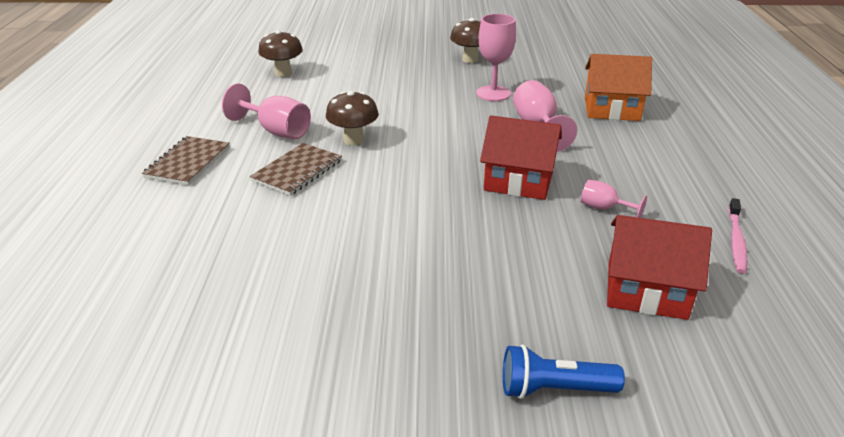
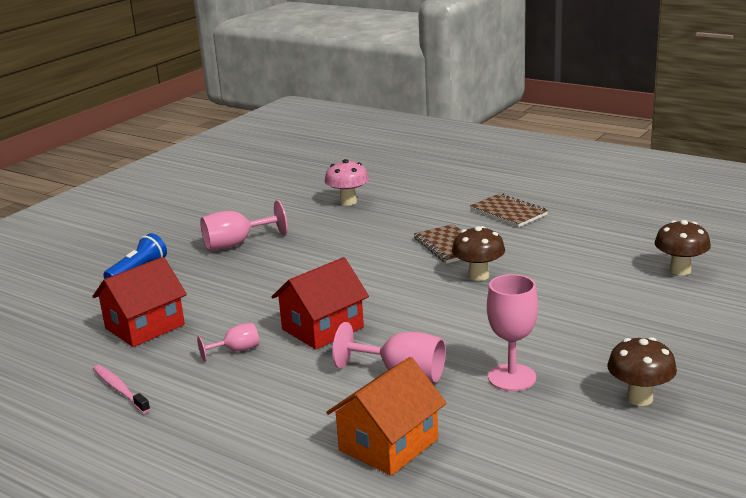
camera: 125 degrees right, 10 degrees down
(191, 289) = (348, 202): none -> pink mushroom
(276, 131) = (532, 248): pink goblet -> pink goblet (236, 244)

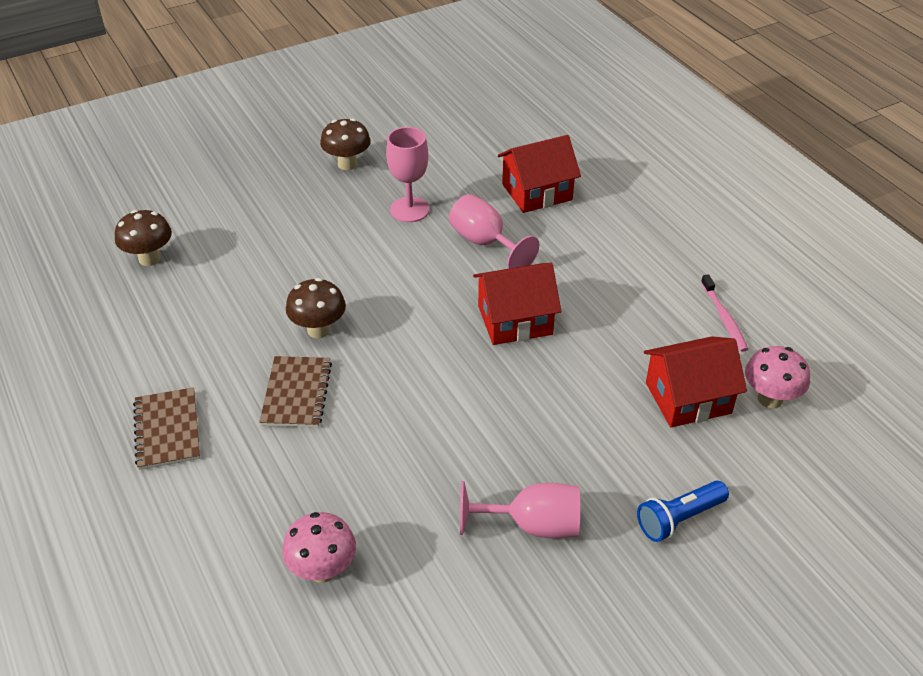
camera: 155 degrees left, 20 degrees up
(71, 346) = (770, 399): none -> pink mushroom
(236, 350) = (606, 324): pink goblet -> none
(388, 445) = (537, 192): orange house -> red house

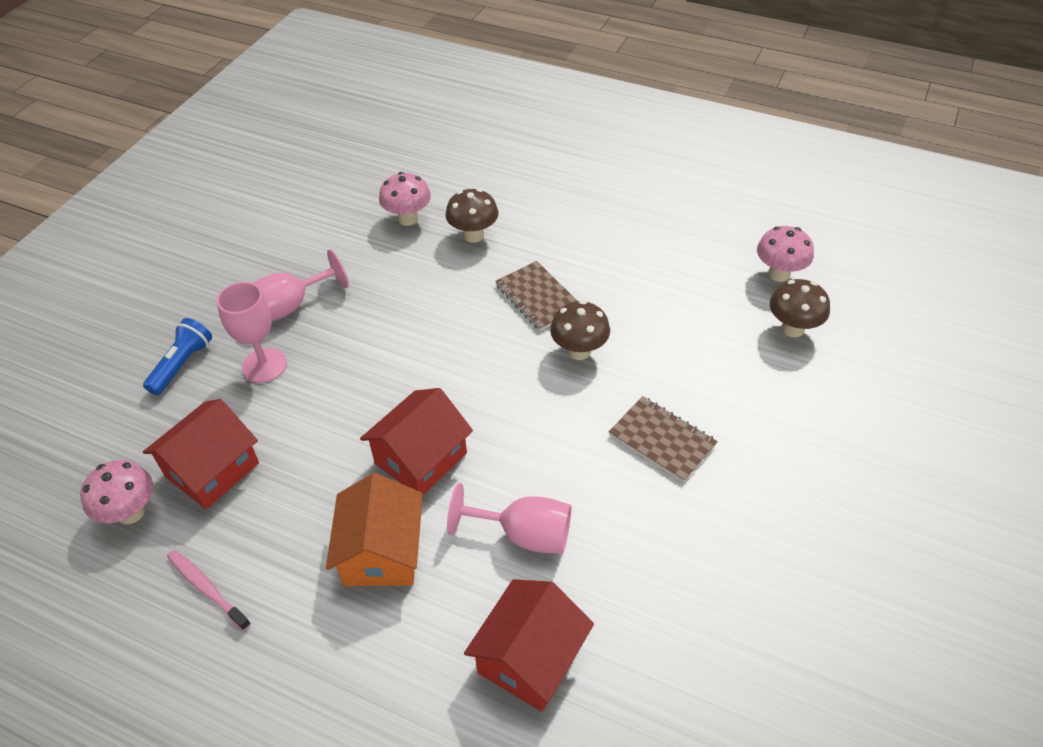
camera: 145 degrees right, 5 degrees up
(90, 299) = (779, 274): none -> pink mushroom
(167, 430) = (594, 231): brown notebook -> brown notebook (662, 440)
(347, 164) = (780, 554): brown mushroom -> brown mushroom (473, 235)
(409, 209) = (643, 530): pink goblet -> pink goblet (264, 365)
(587, 279) = (382, 552): none -> orange house

